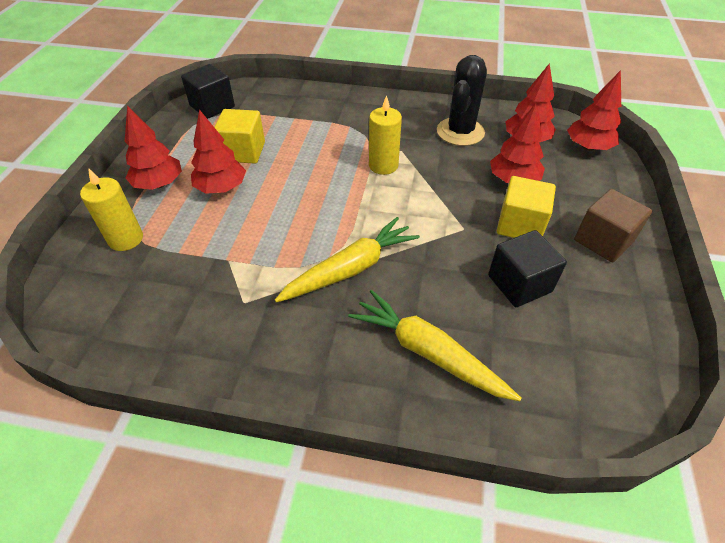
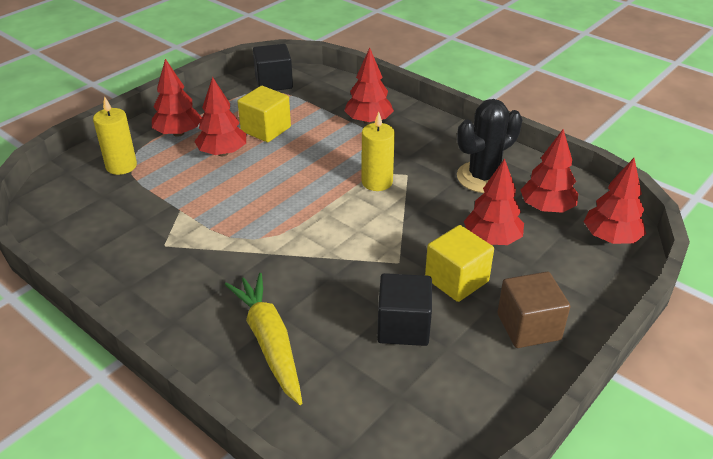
camera: 30 degrees right, 10 degrees down
(328, 115) = (368, 121): none -> red tree
(350, 269) = (267, 254): yellow carrot -> none

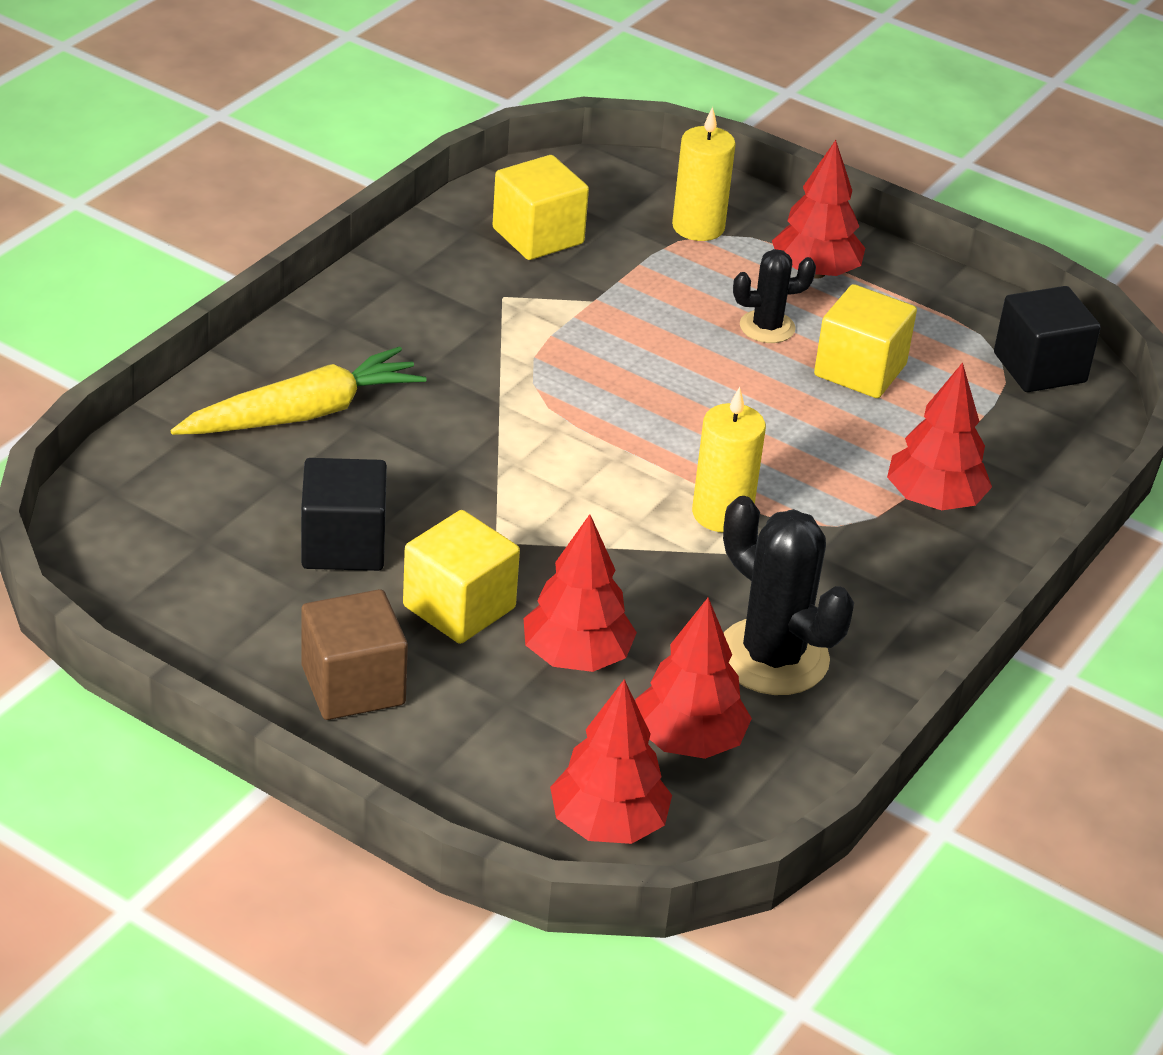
camera: 80 degrees right, 0 degrees up
(105, 226) = (538, 236): none -> yellow cube
(222, 153) = (767, 327): red tree -> black cactus

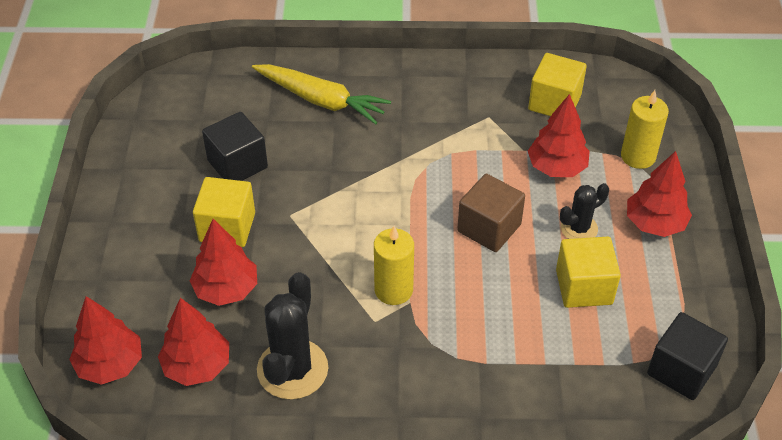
camera: 60 degrees right, 10 degrees up
(353, 685) = (140, 220): brown cube -> brown cube (489, 228)
(767, 327) = (579, 228): black cactus -> black cactus turned 75 degrees counterclockwise
(934, 500) = (497, 377): red tree -> red tree (557, 167)

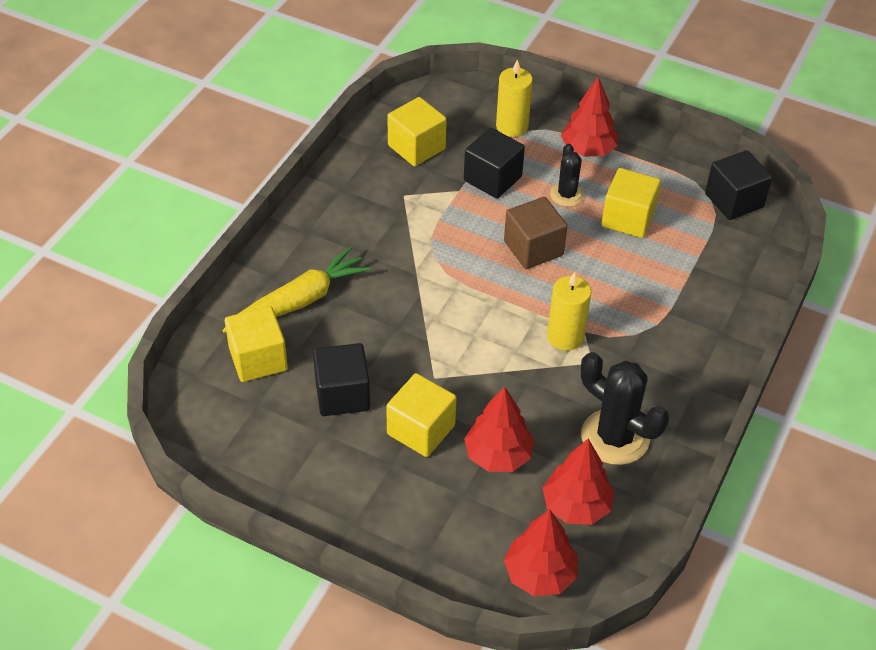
camera: 65 degrees left, 0 degrees up
(246, 101) = (258, 359): none -> yellow cube
(557, 167) = (492, 178): red tree -> black cube

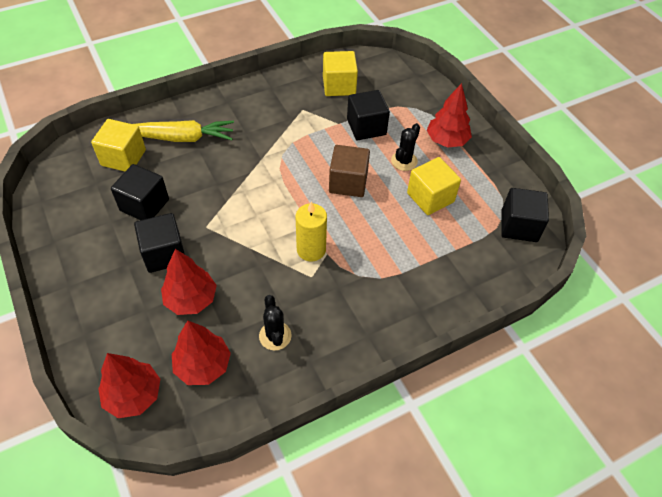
camera: 35 degrees right, 5 degrees up
(421, 430) = (164, 254): yellow cube -> black cube
(512, 126) = (411, 102): yellow candle -> none
(615, 437) = (275, 336): black cactus -> black cactus, size x0.58

